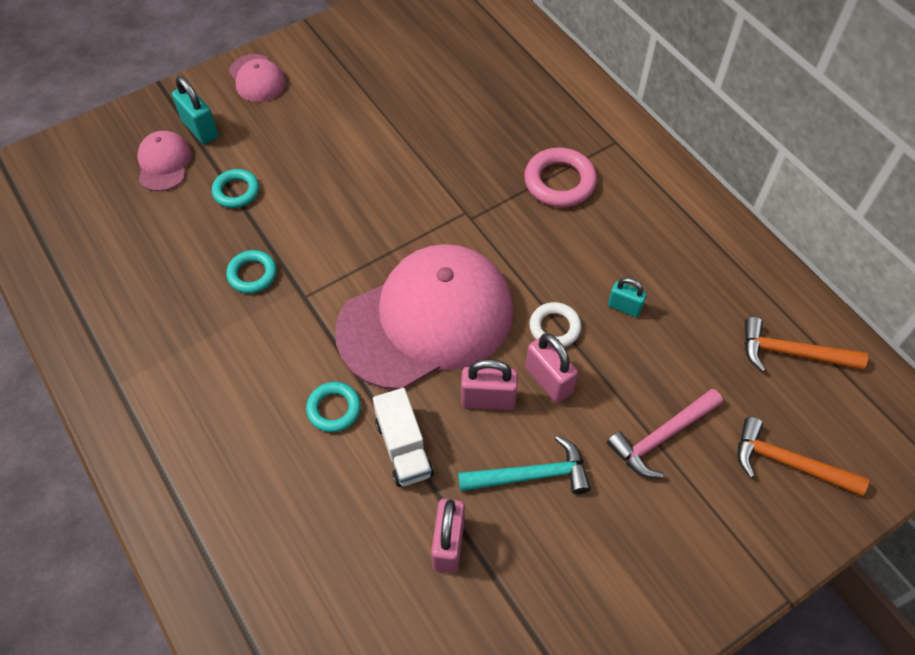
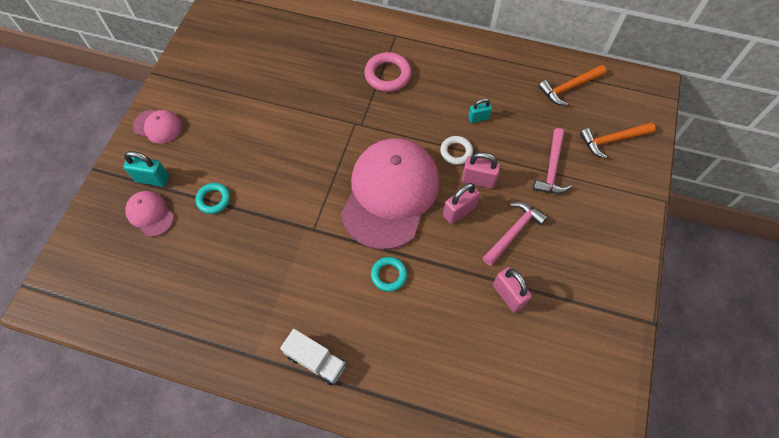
camera: 40 degrees left, 5 degrees up
(252, 274) = (271, 238): turquoise ring -> none
(403, 448) = (442, 267): white truck -> white truck (316, 360)
(531, 475) = (513, 232): turquoise hammer -> pink hammer

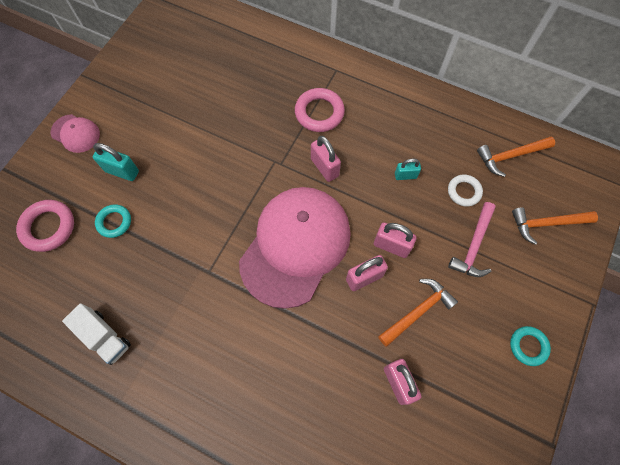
camera: 10 degrees right, 5 degrees up
(150, 214) = (48, 227): pink cap -> pink ring
(152, 179) = (58, 189): turquoise padlock -> turquoise padlock (122, 171)
(316, 360) = (181, 419): white truck -> white truck (104, 337)
(388, 275) = (276, 337): turquoise ring -> turquoise ring (528, 346)
(403, 122) = (324, 167): none -> pink padlock
(456, 152) = (374, 210): white ring -> white ring (464, 192)
(513, 232) = (418, 311): pink hammer -> orange hammer

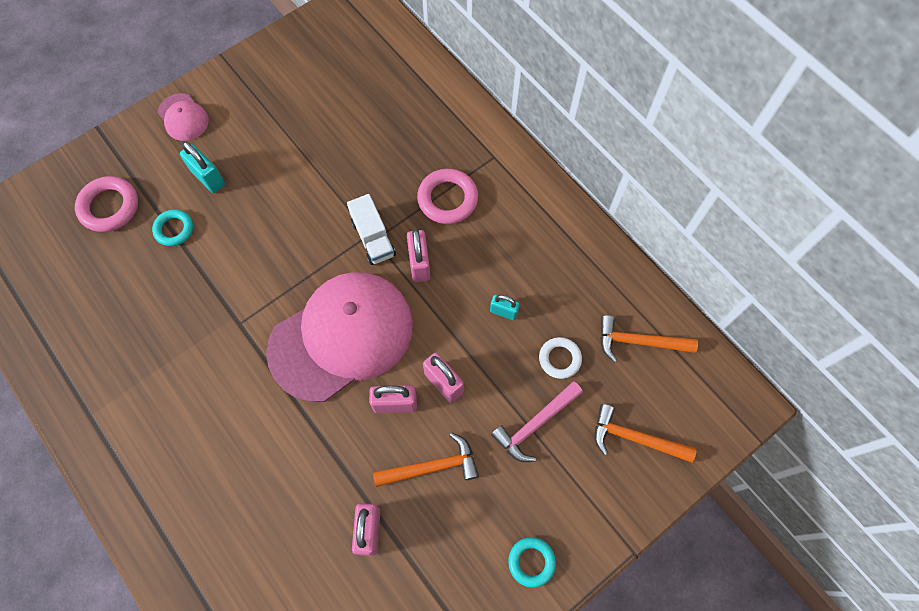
camera: 25 degrees right, 0 degrees up
(104, 337) = (107, 343): white truck -> white truck (373, 238)

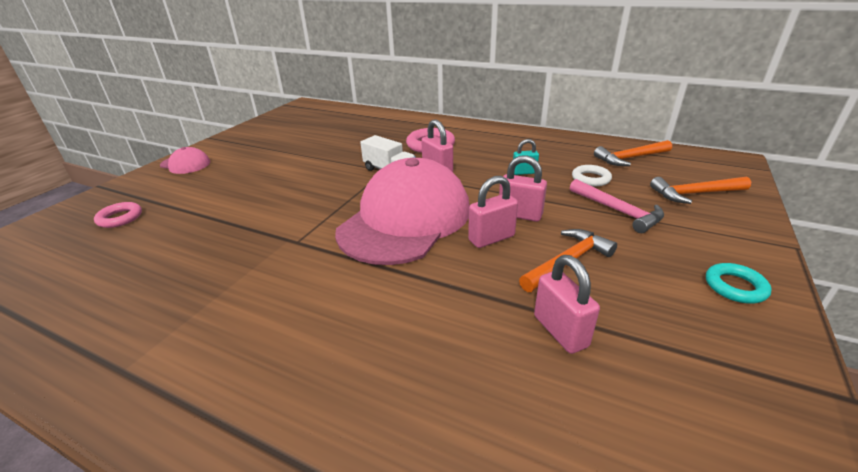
camera: 25 degrees left, 35 degrees down
(109, 207) = (120, 218): pink ring -> pink ring, size x0.65
(174, 229) = (198, 212): turquoise ring -> none
(208, 178) = (222, 182): turquoise padlock -> none
(535, 424) = (618, 211): pink hammer -> pink hammer turned 60 degrees counterclockwise

